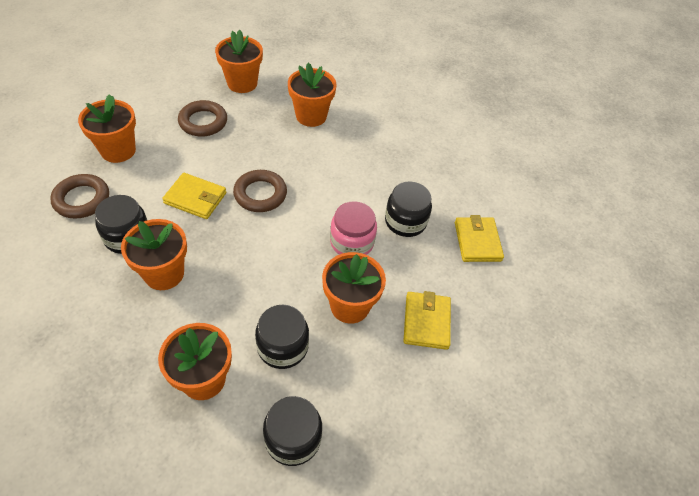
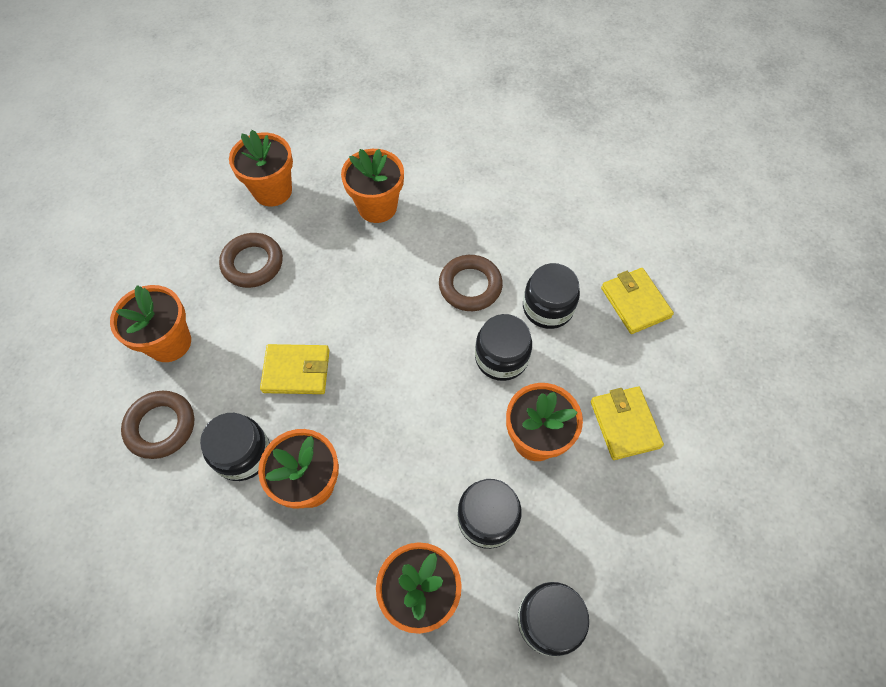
camera: 15 degrees left, 10 degrees up
(260, 194) = (369, 336): brown ring -> brown ring (470, 286)
(352, 242) = (501, 357): pink jar -> black jar

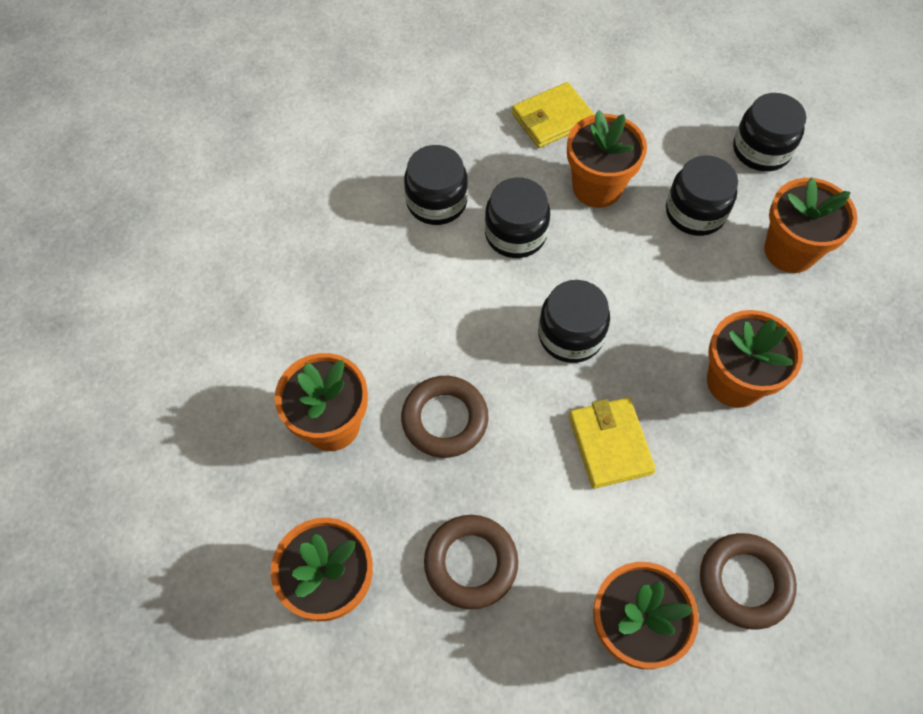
camera: 105 degrees left, 0 degrees up
(242, 454) = (734, 467): black jar -> black jar (570, 335)
(470, 286) = (430, 284): brown ring -> brown ring (445, 419)
(635, 302) = (406, 125): yellow wallet -> none

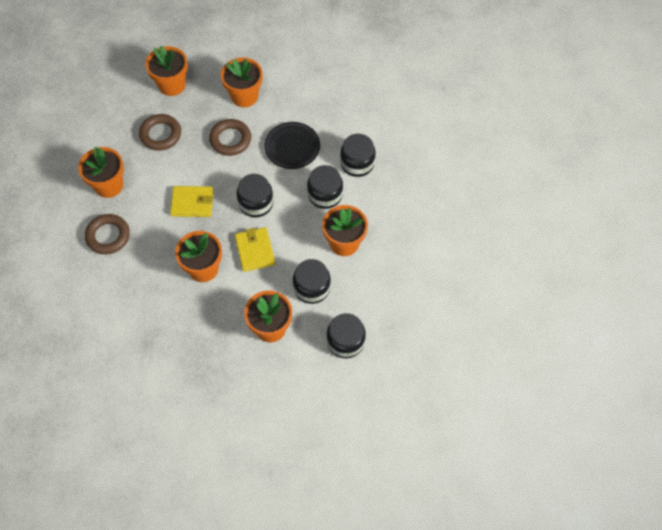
camera: 105 degrees right, 0 degrees up
(432, 308) = (292, 147): none -> black plate
(552, 118) = (401, 235): yellow wallet -> yellow wallet (255, 251)

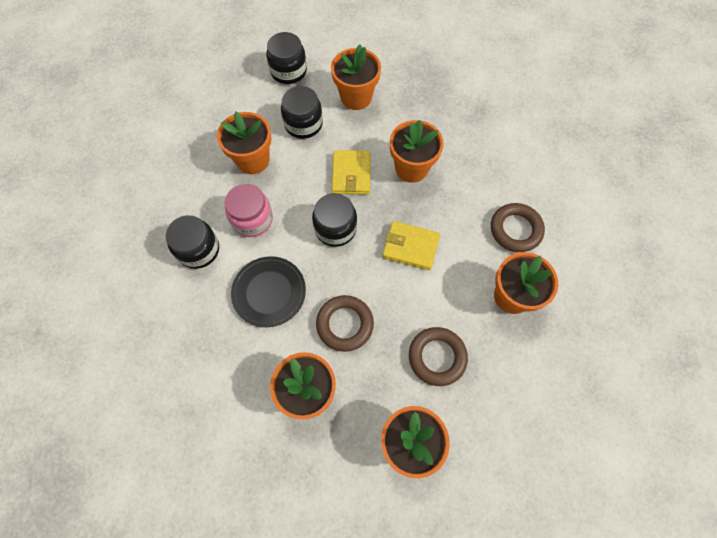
camera: 165 degrees left, 5 degrees up
(325, 195) = (252, 219): black jar -> pink jar

